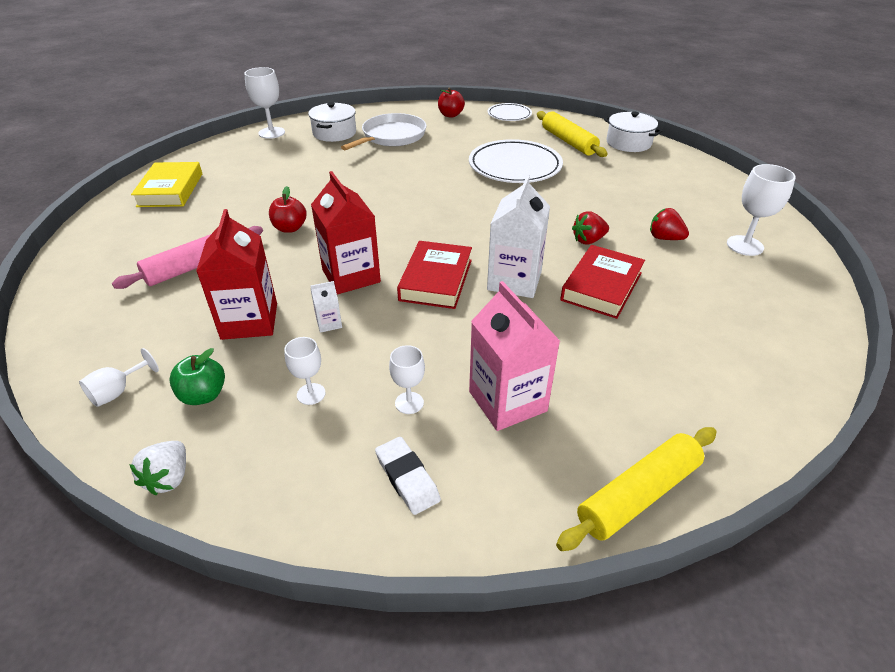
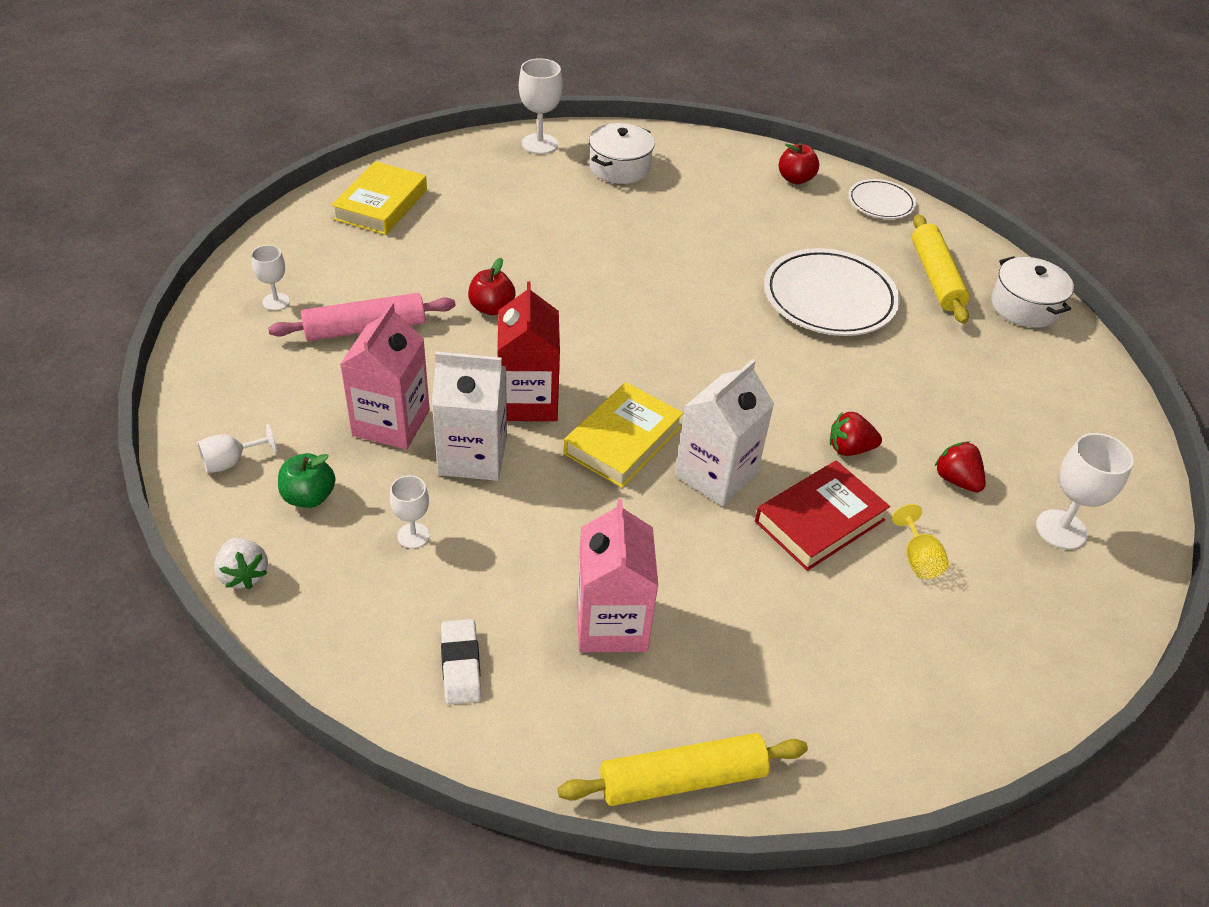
camera: 20 degrees right, 5 degrees up
(169, 478) = (243, 574): white strawberry -> white strawberry turned 60 degrees counterclockwise
(249, 321) = (391, 423): red carton -> pink carton
(329, 323) = (473, 456): white carton -> white carton, size x2.27
(391, 136) = (692, 196): white pan -> none
(409, 403) = (507, 584): white goblet -> white goblet (276, 302)
(436, 280) = (623, 440): red book -> yellow book
(679, 288) = (918, 559): none -> yellow goblet

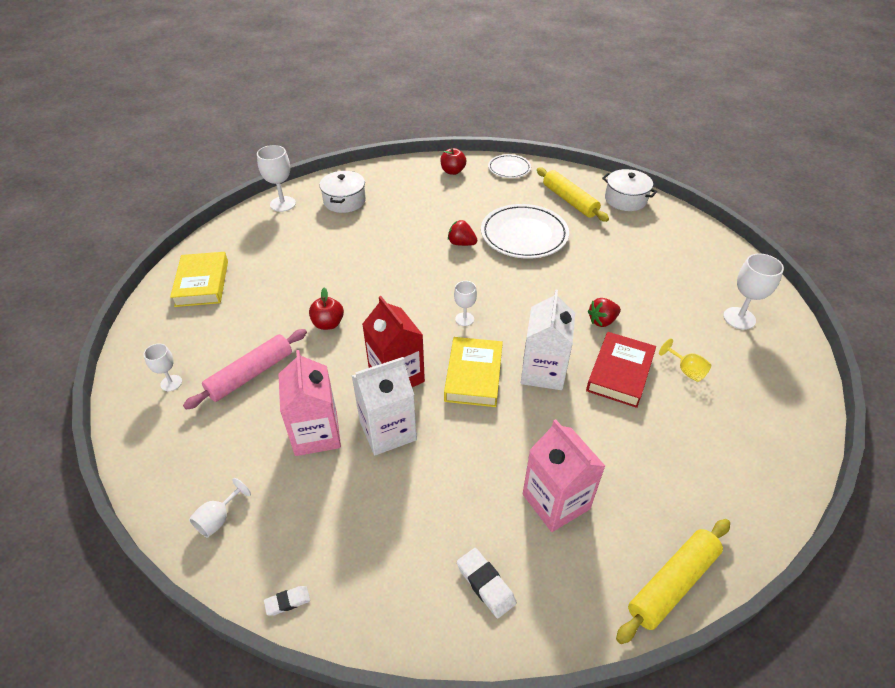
camera: 25 degrees left, 0 degrees up
(243, 574) = (287, 602): white strawberry -> white eraser
(309, 497) = (295, 516): green apple -> none
(413, 535) = (388, 507): white goblet -> white goblet (464, 319)
(956, 480) = (669, 314): red strawberry -> red strawberry (461, 243)

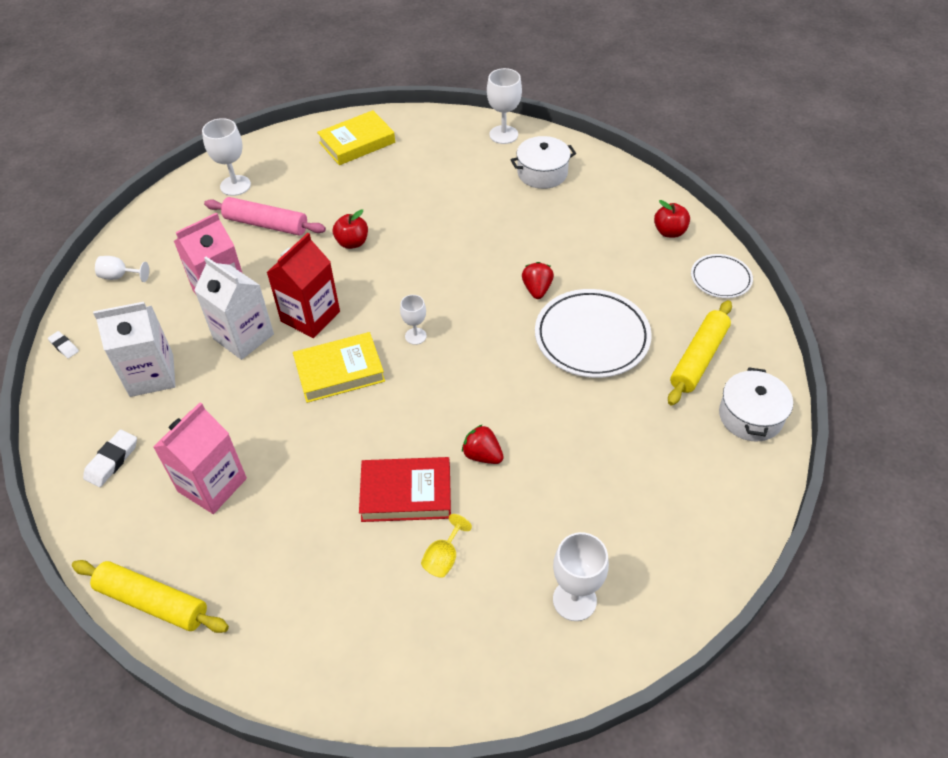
camera: 65 degrees right, 5 degrees up
(171, 383) = (235, 185): white goblet -> white goblet, size x1.64
(543, 372) = (373, 425): white carton -> white carton (151, 375)

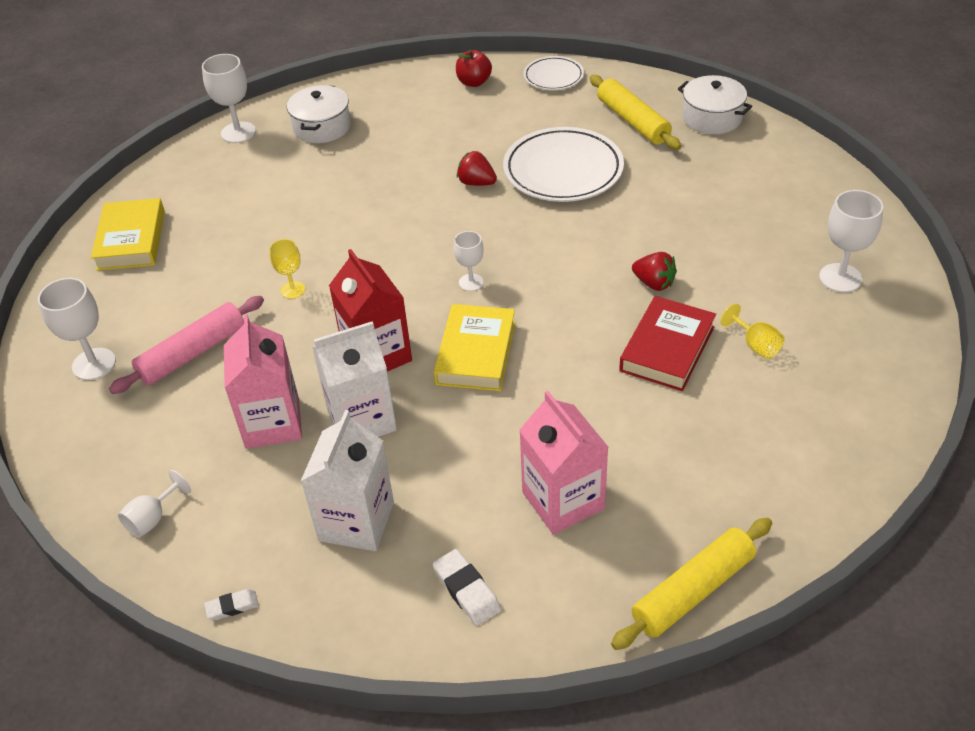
camera: 60 degrees left, 5 degrees down
(352, 243) = (293, 290): red apple -> yellow goblet
(482, 455) = (654, 283): red strawberry -> red strawberry turned 120 degrees counterclockwise

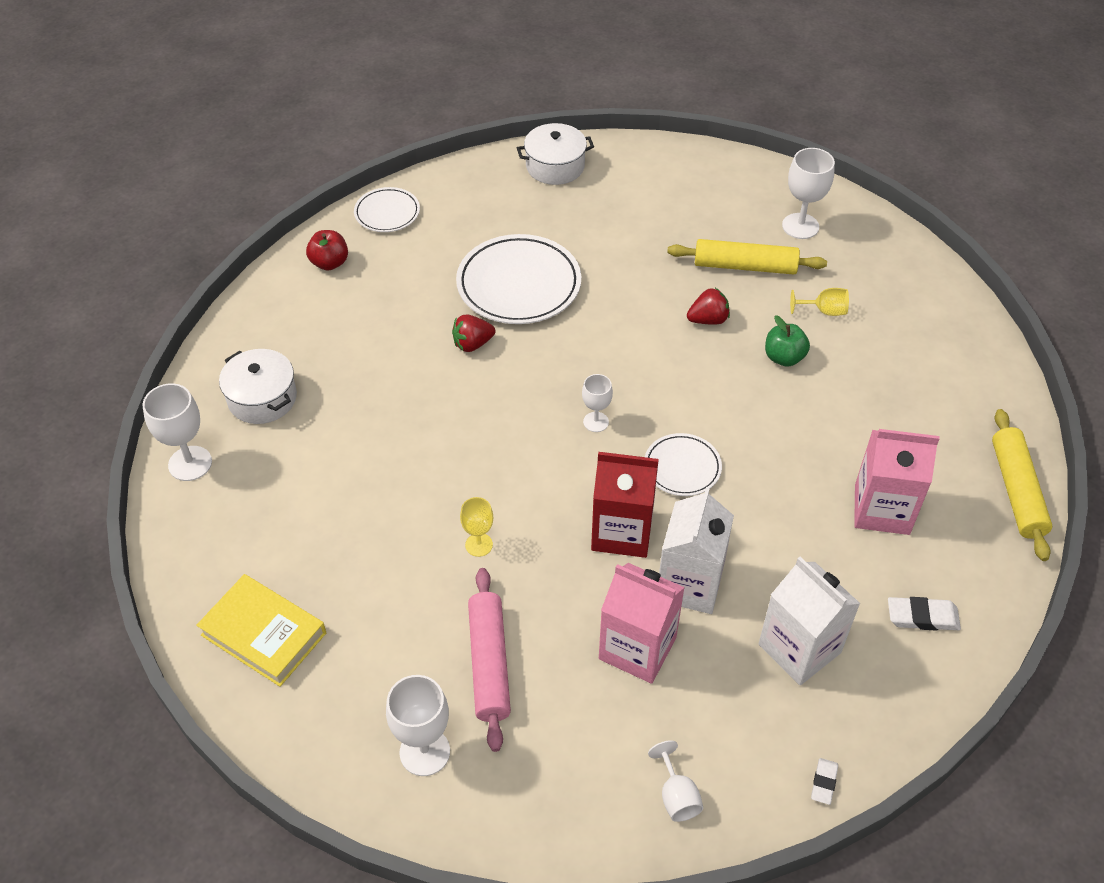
camera: 55 degrees left, 5 degrees up
(476, 353) = (682, 467): yellow book -> white plate
(632, 121) = (505, 208): yellow rolling pin -> yellow rolling pin (744, 266)
(667, 349) = (784, 357): red book -> green apple

